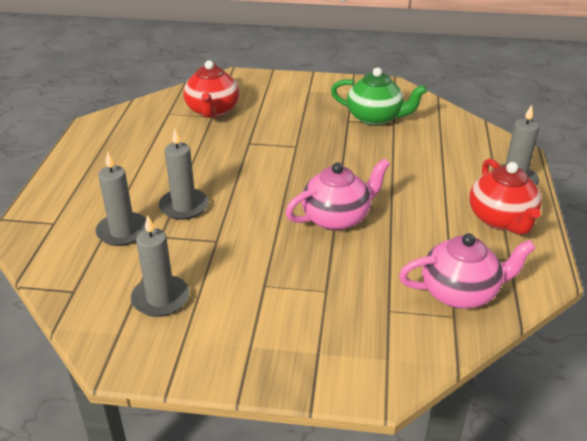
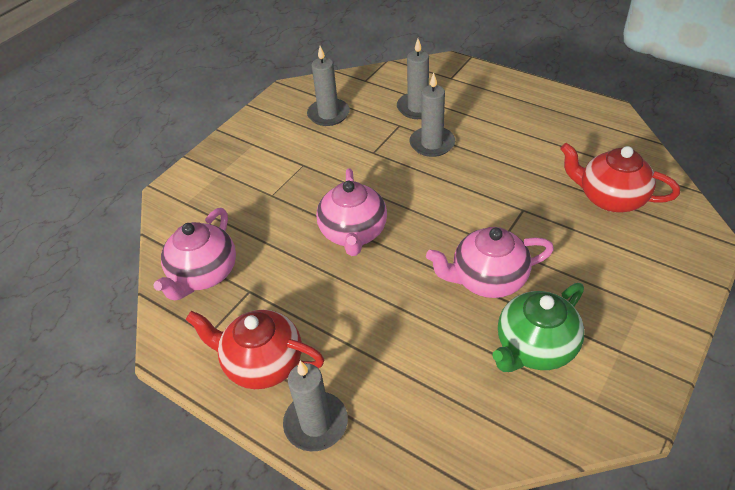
camera: 120 degrees right, 10 degrees up
(334, 144) = (487, 279): none -> pink teapot

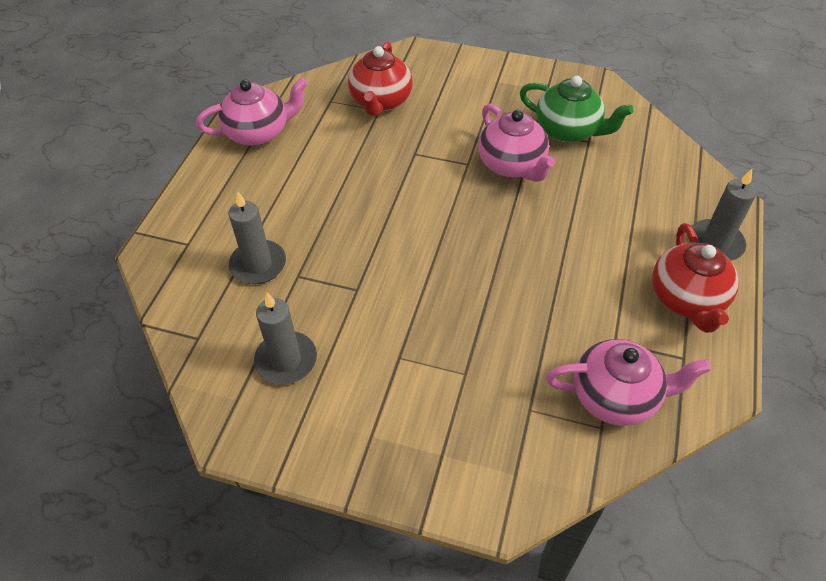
camera: 110 degrees left, 5 degrees up
(353, 233) = (496, 274): pink teapot -> pink teapot (259, 133)
(432, 144) = (328, 237): grey candle -> none

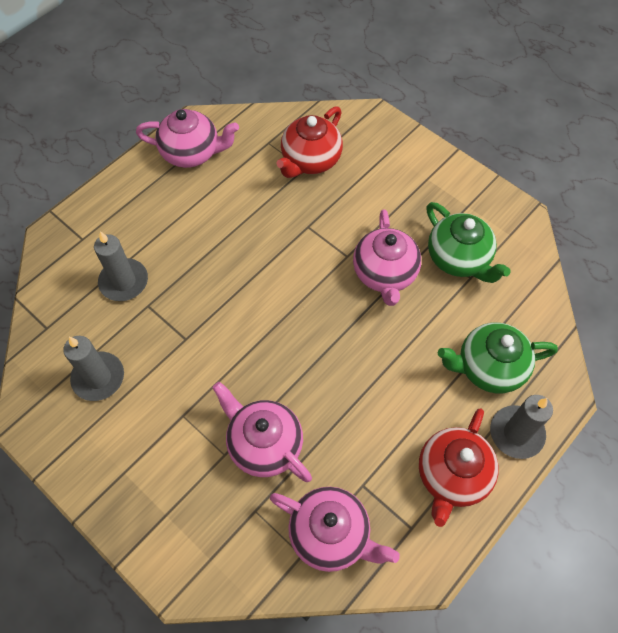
camera: 25 degrees right, 10 degrees up
(498, 347) = (264, 444): none -> pink teapot
(654, 203) = (489, 367): none -> green teapot

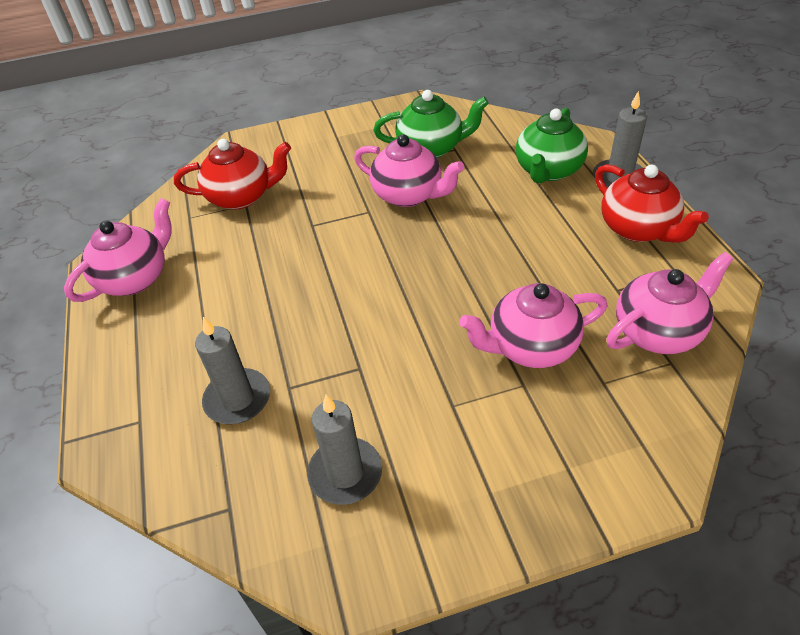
camera: 55 degrees left, 15 degrees down
(310, 160) = (241, 197): red teapot -> red teapot turned 75 degrees counterclockwise

